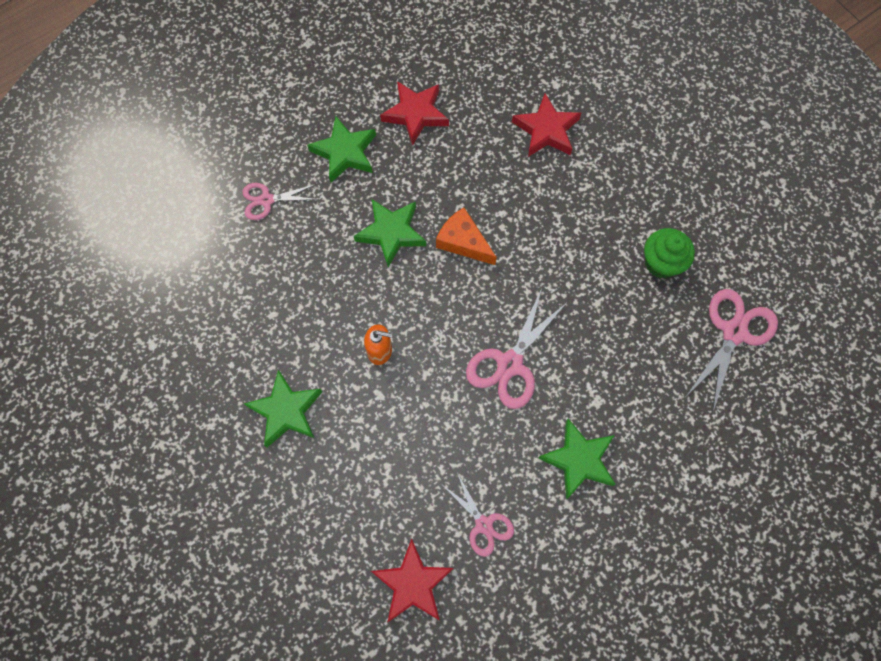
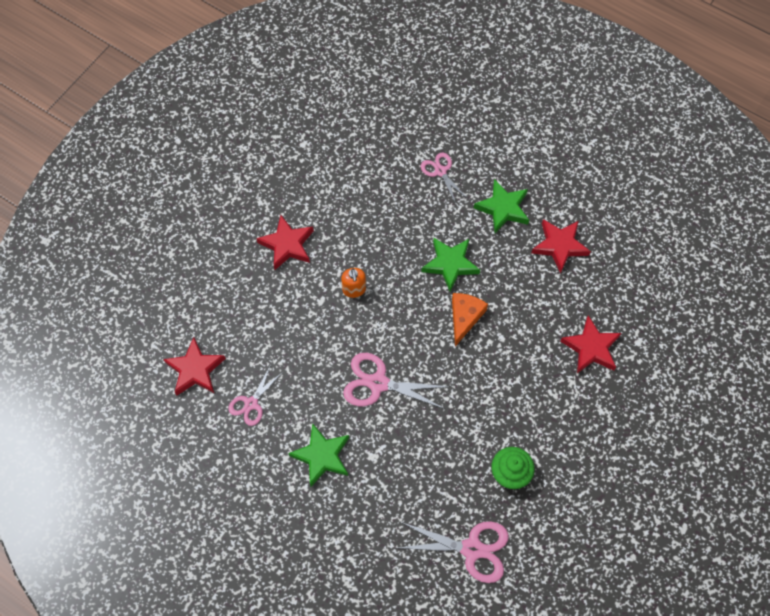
camera: 70 degrees right, 5 degrees down
(286, 411) = (287, 245): green star -> red star

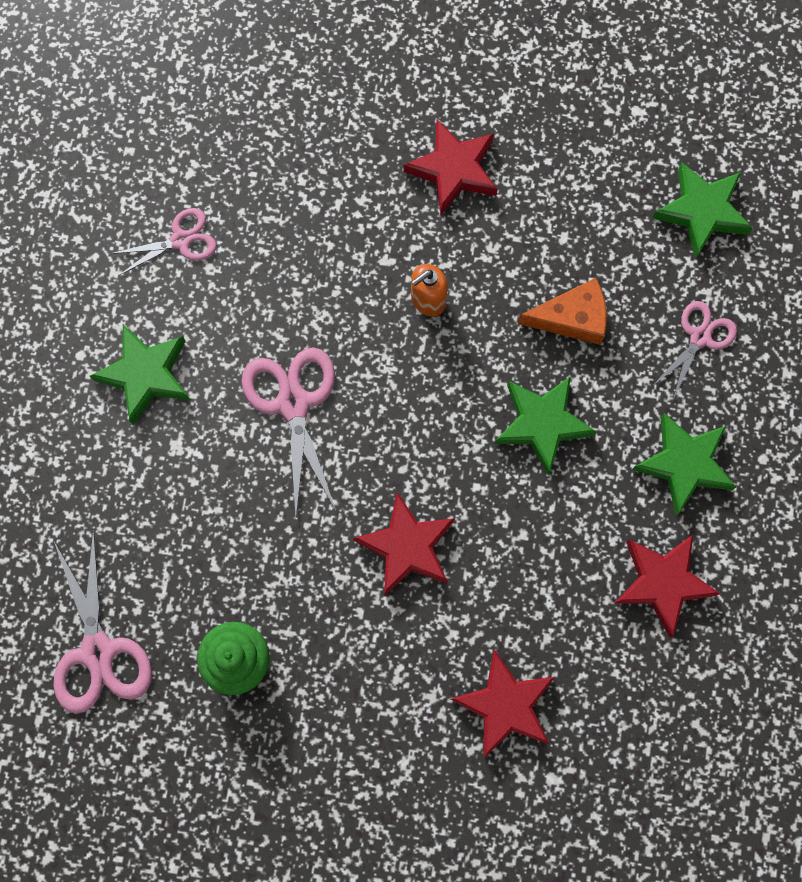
camera: 65 degrees right, 10 degrees up
(195, 370) = (196, 140): red star -> red star (407, 546)
(251, 403) = (181, 240): pink scissors -> pink scissors turned 150 degrees clockwise
(374, 140) = (702, 211): none -> green star
(465, 317) = (462, 485): orange cheese -> orange cheese (572, 318)

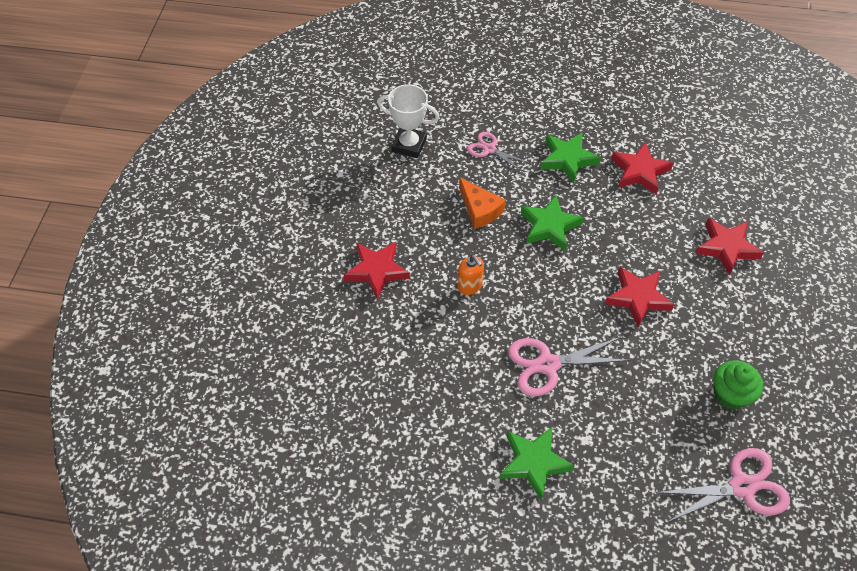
camera: 90 degrees left, 20 degrees down
(181, 240) = (427, 442): pink scissors -> none
(572, 318) = (479, 210): orange cheese -> orange cheese turned 150 degrees clockwise
(702, 211) = (409, 145): green star -> white trophy

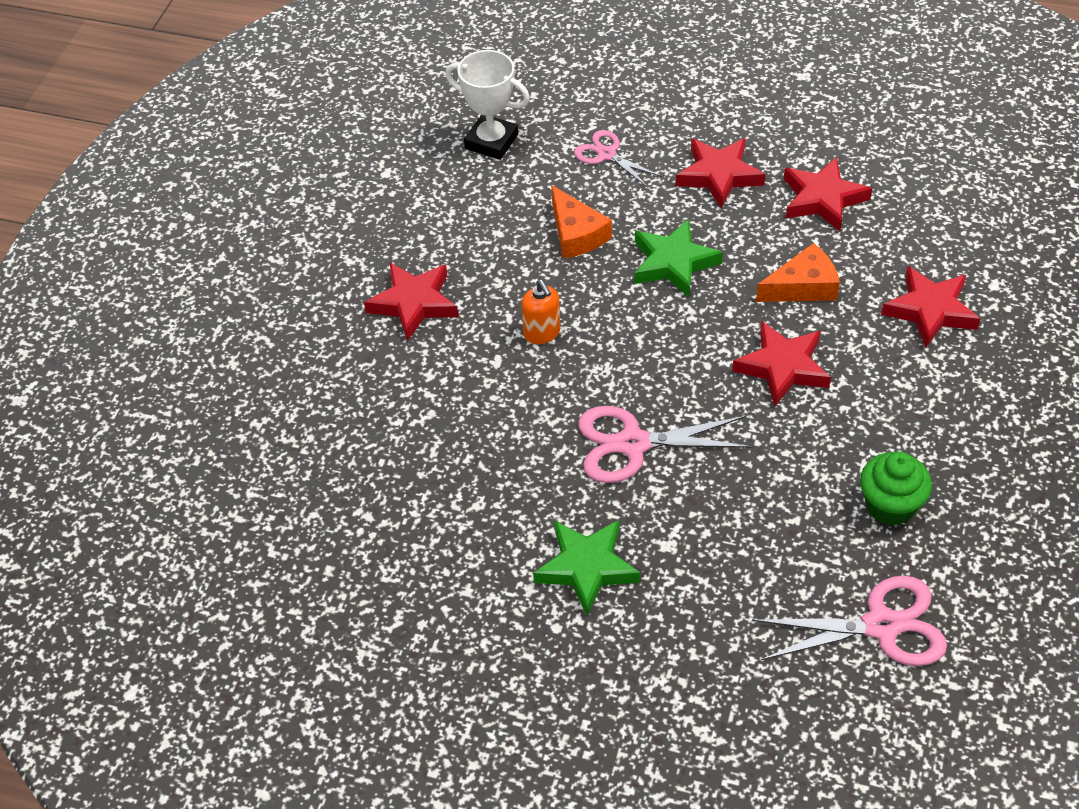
camera: 10 degrees right, 5 degrees down
(567, 159) = (719, 175): green star -> red star
(639, 237) = (803, 287): none -> orange cheese

